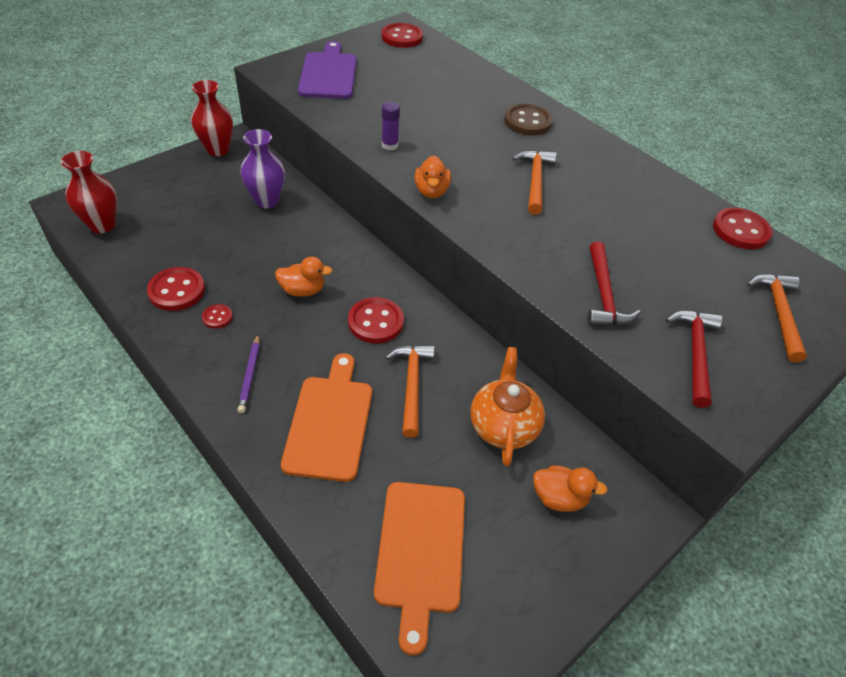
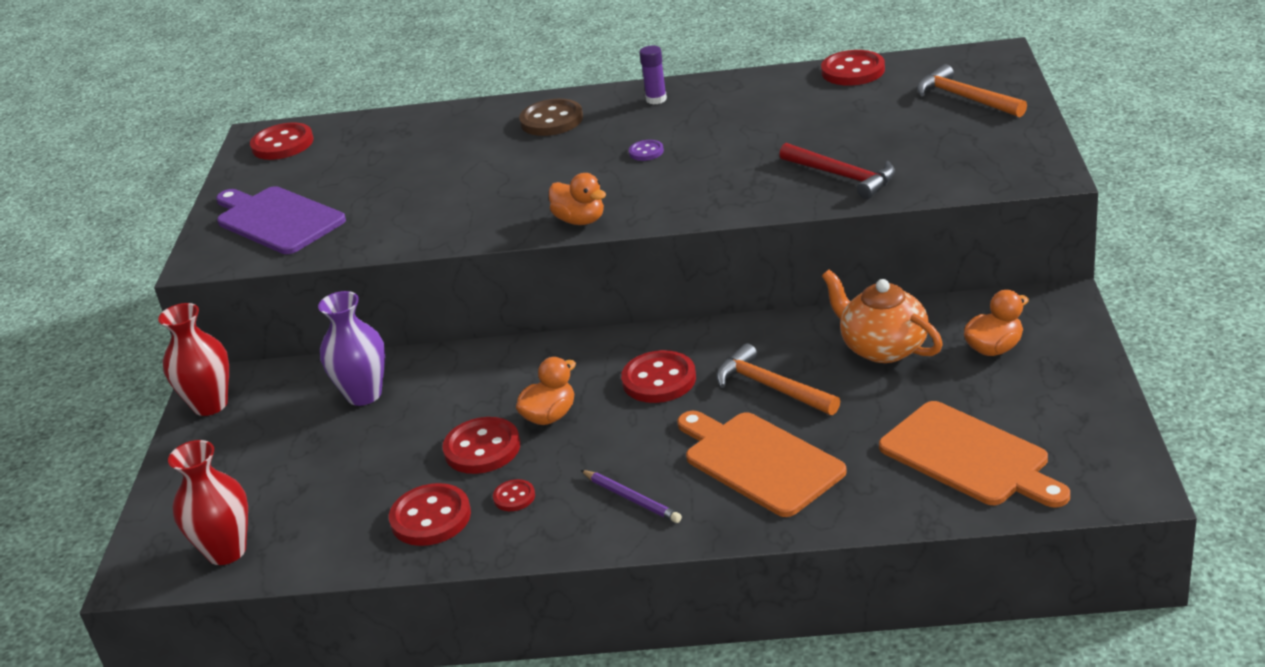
camera: 40 degrees left, 15 degrees down
(252, 277) = (482, 448): none -> red button
(390, 145) = (470, 221): purple glue stick -> purple glue stick (656, 99)
(535, 180) = (646, 152): orange hammer -> purple button
(695, 353) = (960, 158): red hammer -> none

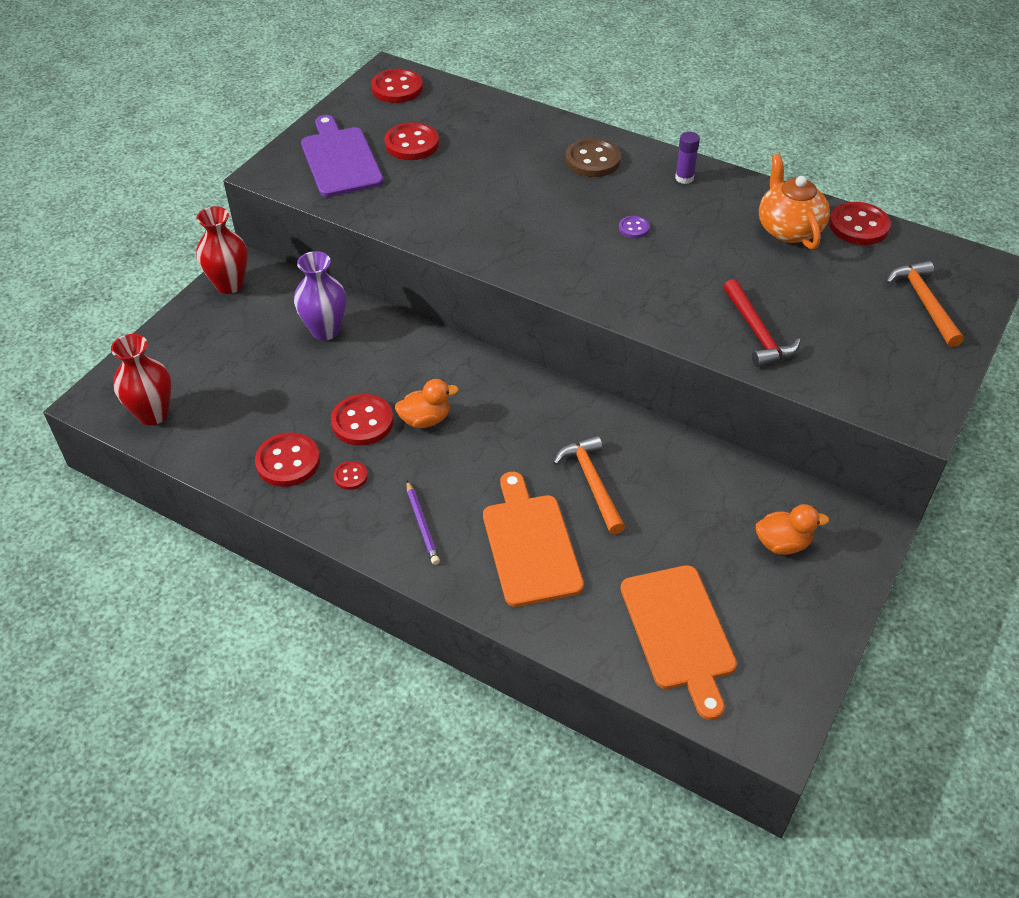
camera: 25 degrees right, 15 degrees up
(580, 220) = (533, 271): orange duck -> none
(659, 380) = (521, 430): red button -> red button (412, 144)
(882, 348) = (700, 494): orange teapot -> orange teapot (788, 229)

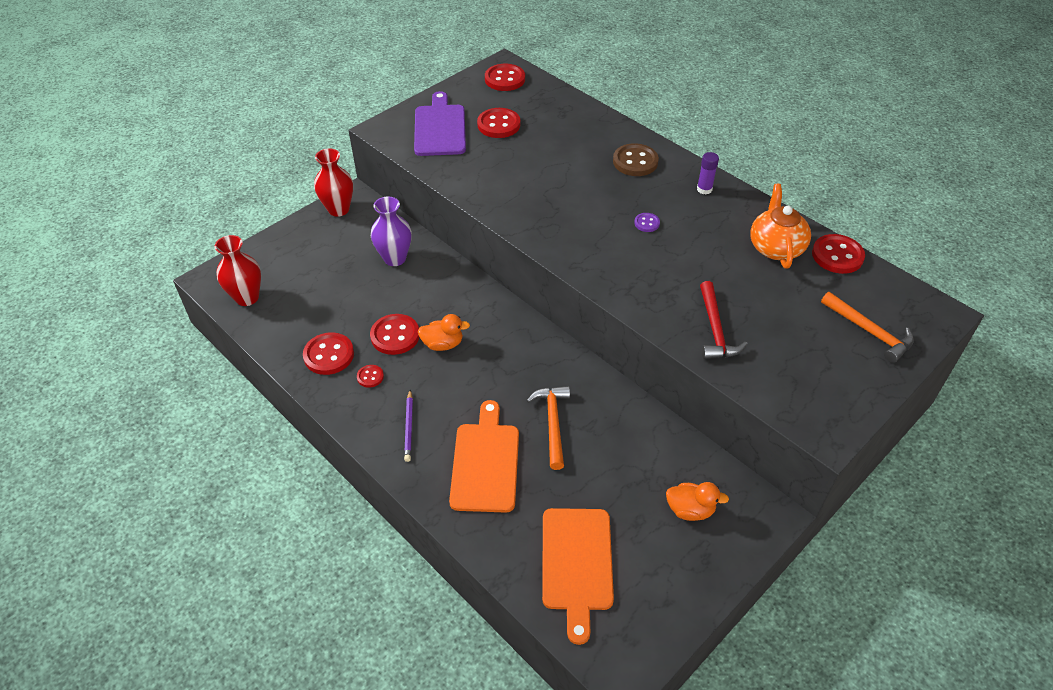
camera: 15 degrees right, 0 degrees up
(924, 302) = (870, 332): orange hammer -> orange hammer turned 135 degrees clockwise

